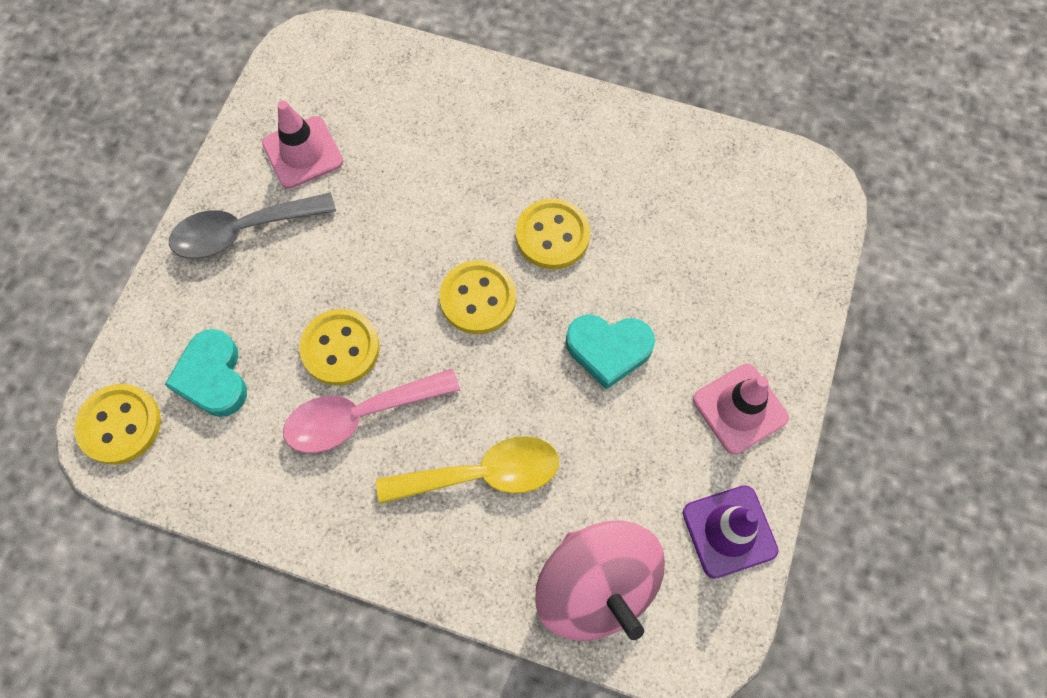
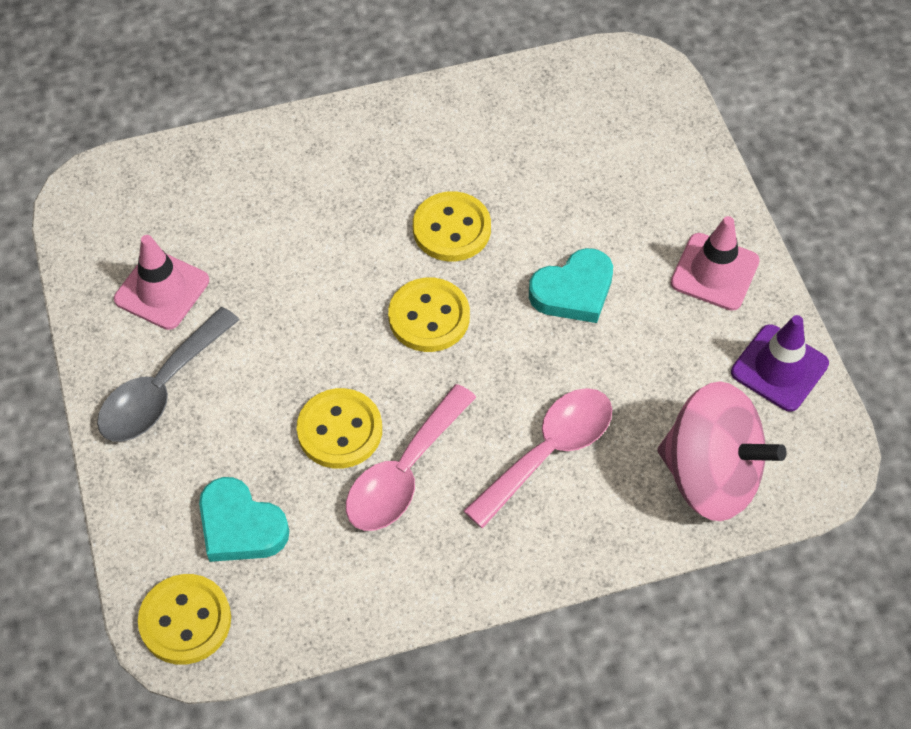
camera: 35 degrees left, 10 degrees down
(483, 474) = (549, 451): yellow spoon -> pink spoon

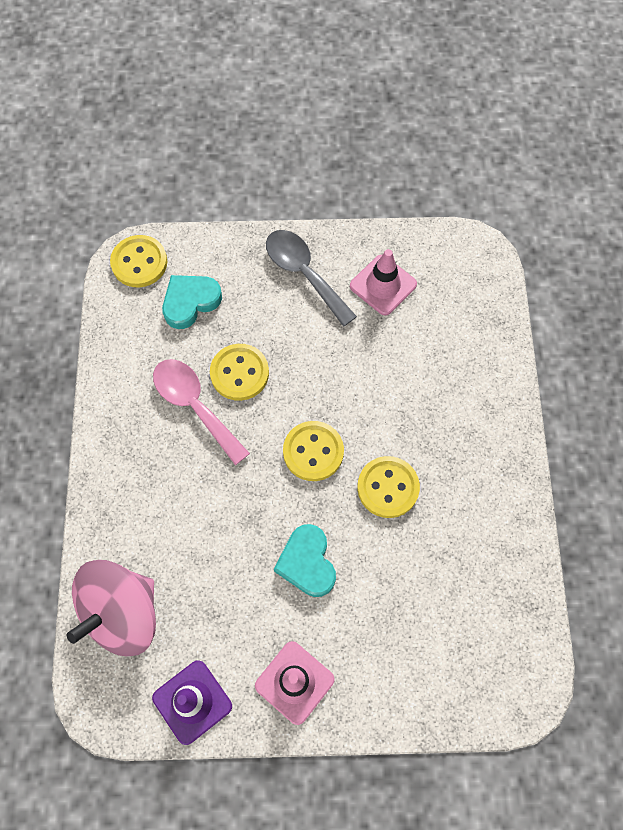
camera: 105 degrees right, 10 degrees up
(549, 451) = (179, 505): pink spoon -> none

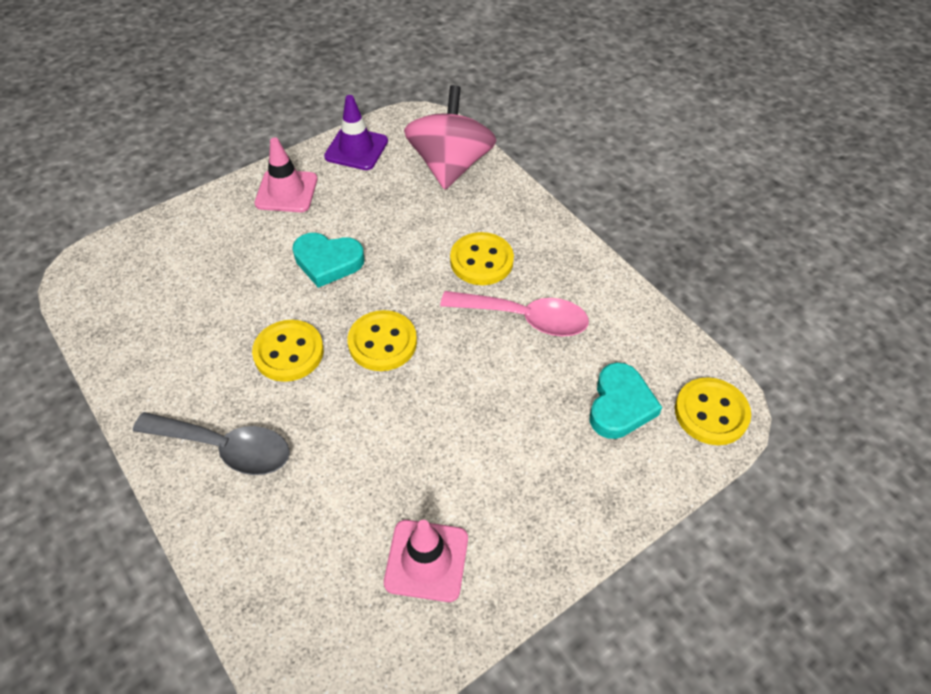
camera: 145 degrees right, 15 degrees down
(239, 373) = (509, 368): yellow button -> yellow button (481, 261)
(304, 273) = (530, 514): grey spoon -> grey spoon (226, 448)
(307, 563) = (328, 262): turquoise heart -> turquoise heart turned 150 degrees clockwise

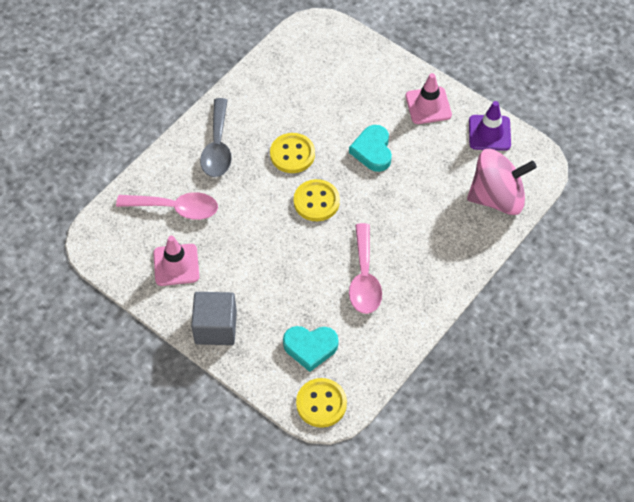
camera: 75 degrees right, 5 degrees up
(315, 537) = (176, 208): none -> pink spoon
(481, 261) = (407, 240): yellow button -> none
(560, 524) = (215, 327): none -> grey cube

